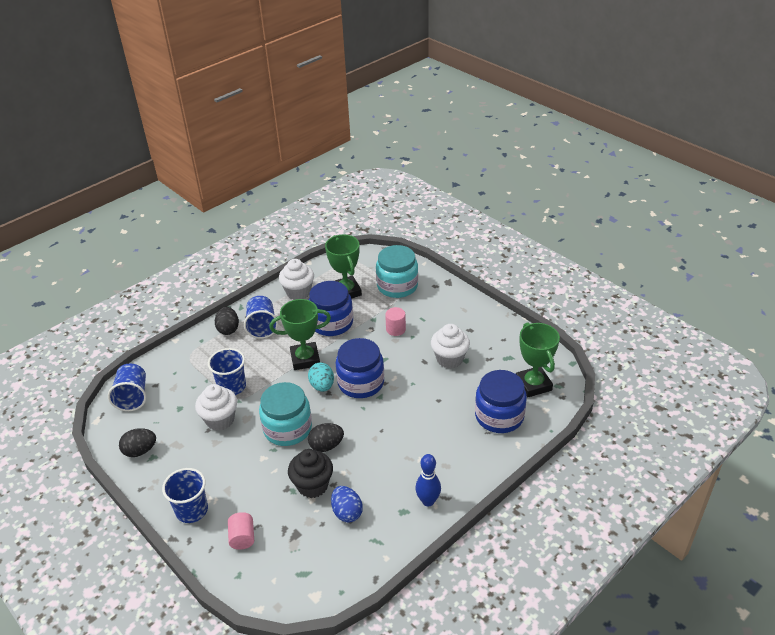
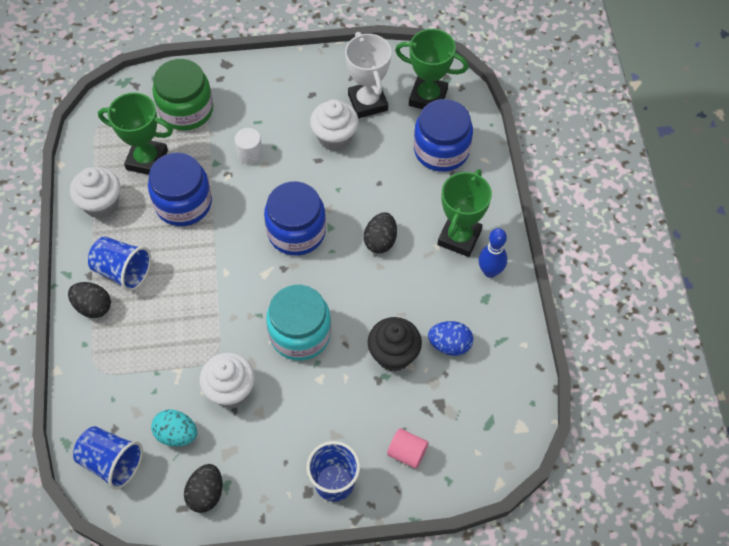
camera: 55 degrees left, 20 degrees up
(232, 386) = (191, 352): blue cup -> none
(305, 359) = (215, 260): green trophy -> green trophy (459, 237)
(322, 386) = (269, 268): turquoise egg -> turquoise egg (176, 434)
(326, 446) = (353, 313): black egg -> black egg (380, 241)
(395, 329) = (250, 154): pink cylinder -> white cylinder
(397, 286) = (186, 110): turquoise jar -> green jar
(494, 358) = (367, 102): none -> white trophy

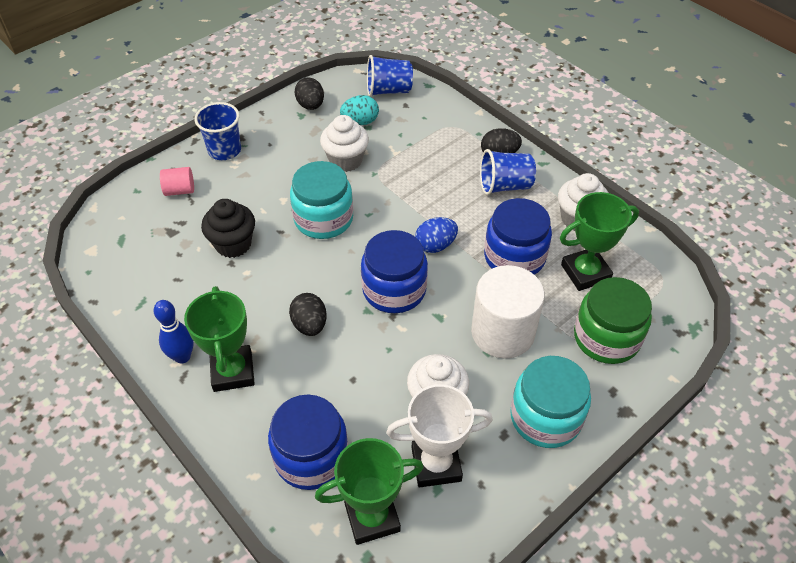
camera: 145 degrees right, 10 degrees down
(250, 154) = (502, 332): white cylinder -> white cylinder, size x2.12
(277, 88) = (545, 417): none -> turquoise jar
(367, 102) = (436, 464): white trophy -> white trophy turned 45 degrees counterclockwise
(449, 345) = (187, 276): blue egg -> blue egg (435, 245)

